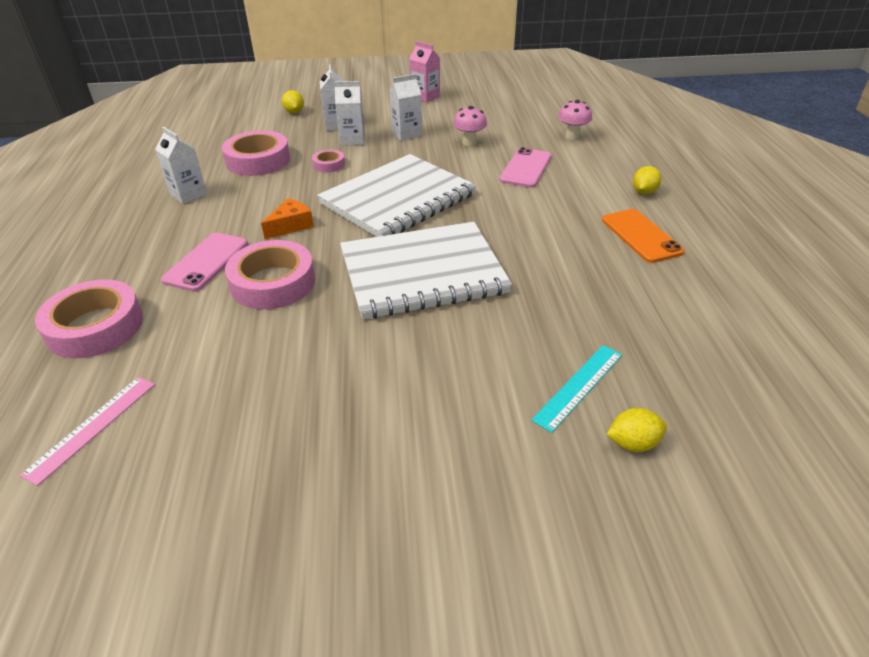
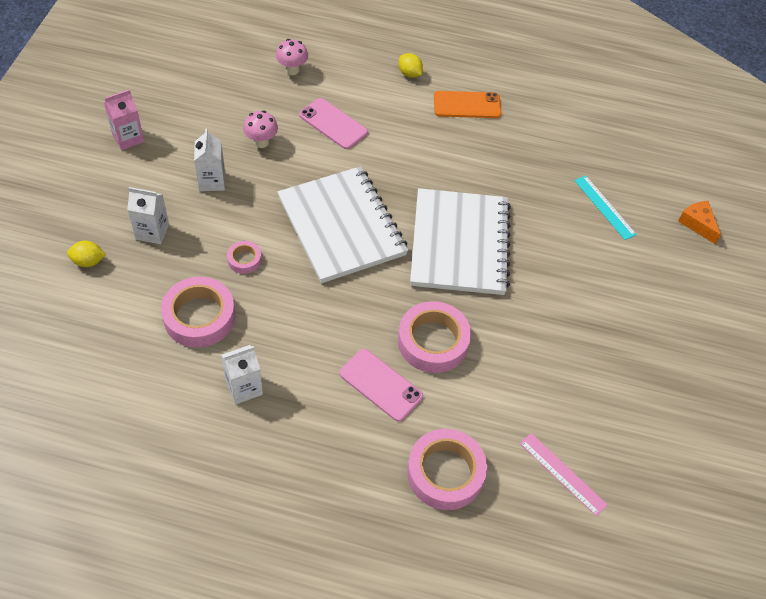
camera: 75 degrees left, 15 degrees up
(291, 226) = (349, 313): orange cheese -> orange cheese (697, 224)
(352, 140) = (199, 227): white carton -> none
(633, 443) = (653, 204): yellow lemon -> none

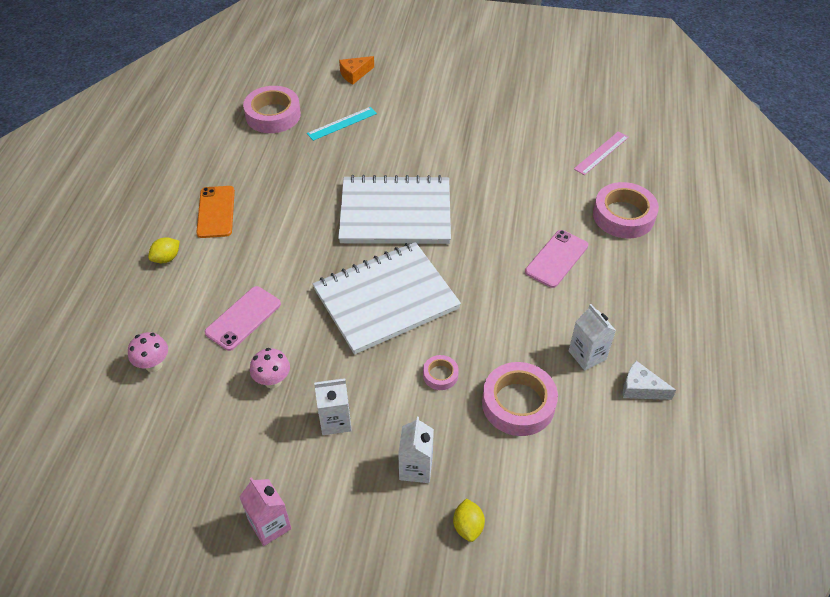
camera: 90 degrees left, 5 degrees down
(193, 428) = (640, 388): none -> white cheese
(433, 341) = (504, 227): pink tape -> pink tape (273, 115)

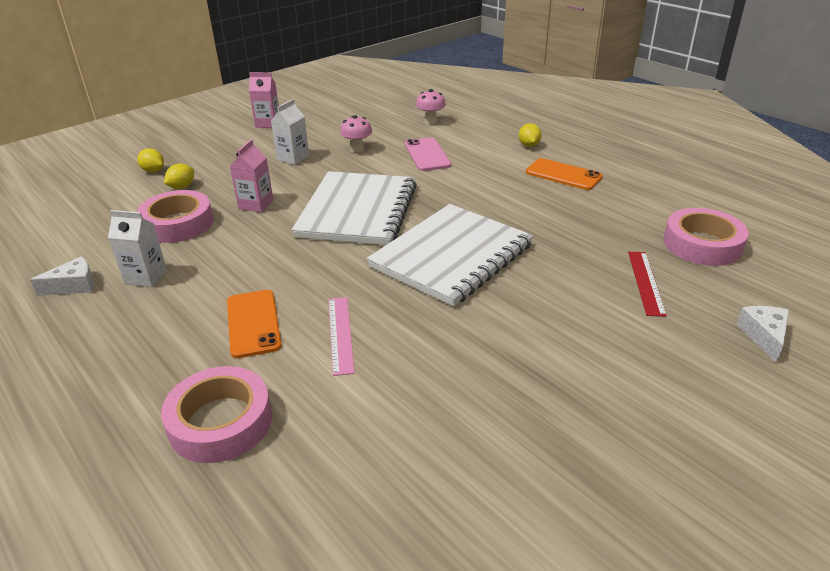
camera: 130 degrees right, 15 degrees down
(342, 123) = (645, 282): turquoise ruler -> red ruler
(354, 74) = (764, 336): orange cheese -> white cheese
(416, 468) = (215, 170): white carton -> none
(440, 375) = (256, 204): pink tape -> pink carton
(469, 463) = (182, 187): none -> yellow lemon
(556, 259) = (253, 323): pink phone -> orange phone
(601, 153) = (343, 493): pink ruler -> pink ruler (340, 334)

